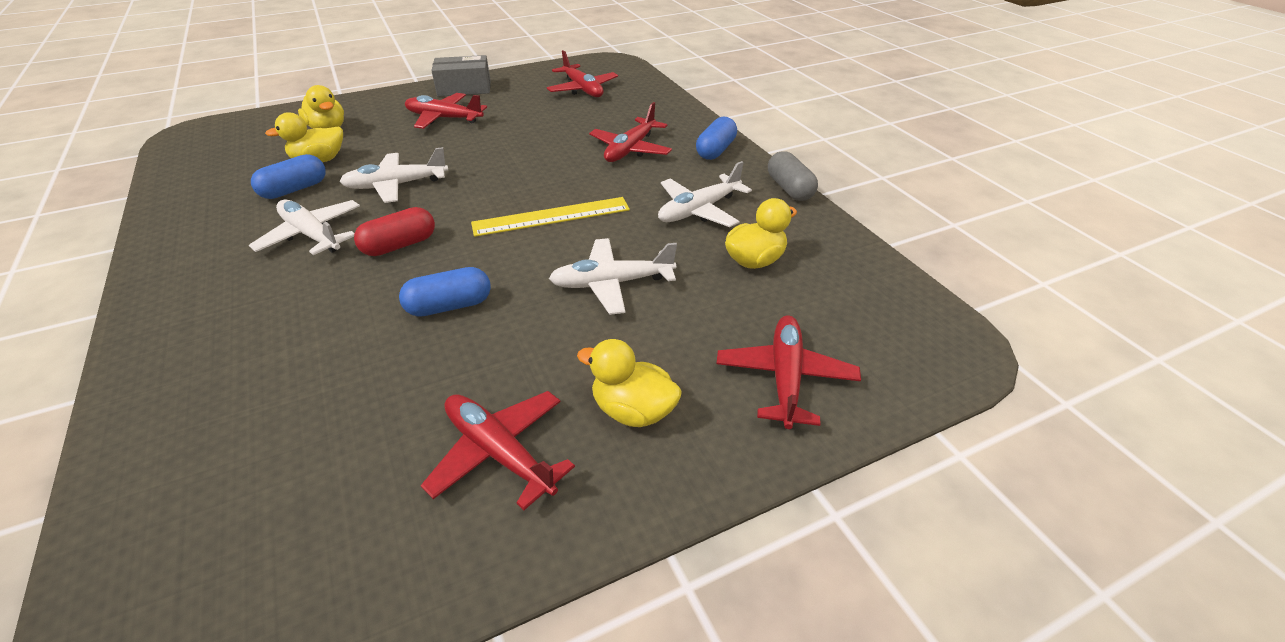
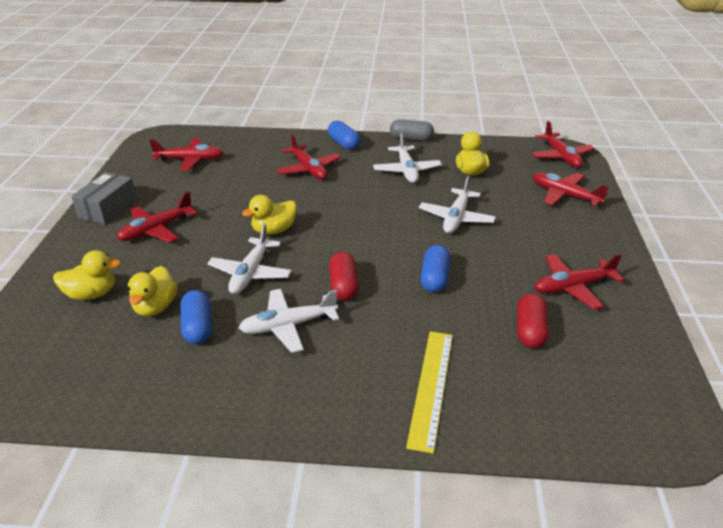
camera: 60 degrees left, 5 degrees down
(361, 429) = (530, 331): none -> red capsule
(551, 216) = (365, 219): yellow ruler -> yellow ruler (431, 387)
(633, 410) = (564, 241): yellow duck -> yellow duck (274, 230)
(921, 341) = (561, 157): none -> red plane

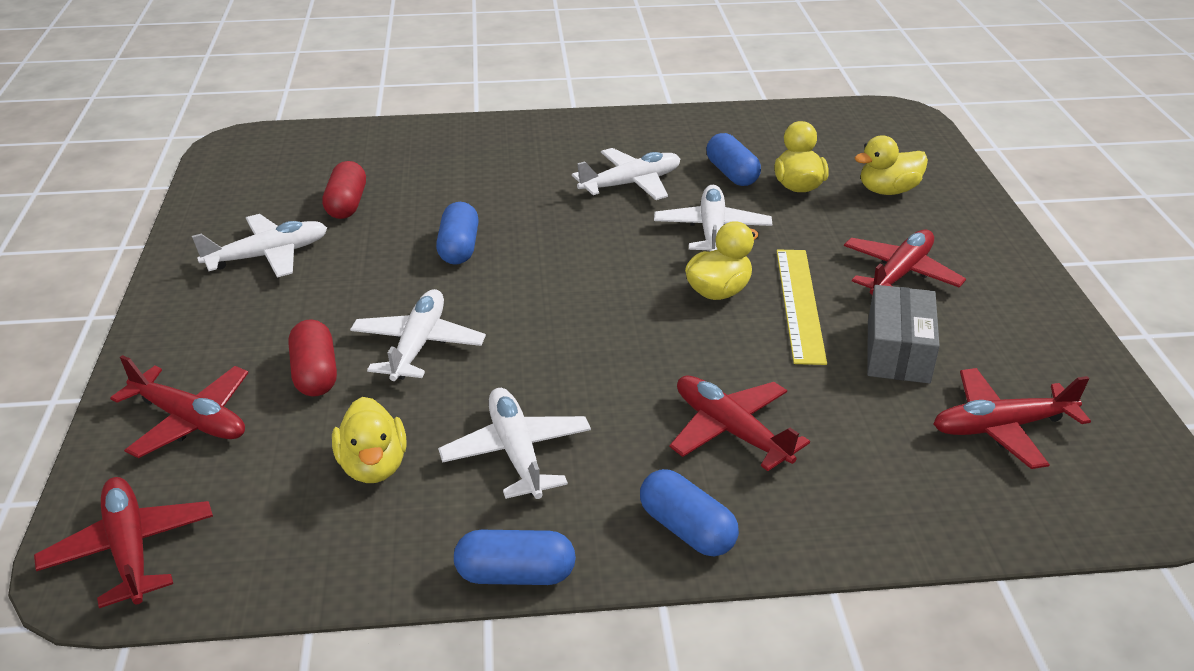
camera: 170 degrees right, 0 degrees up
(108, 208) = (1020, 300): grey box -> grey box (898, 351)
(343, 286) = (581, 228): red capsule -> red capsule (315, 374)
(411, 139) = (515, 574): grey capsule -> blue capsule
(431, 387) = (465, 153): yellow ruler -> yellow ruler (800, 304)
(572, 287) = (268, 255): red plane -> white plane

